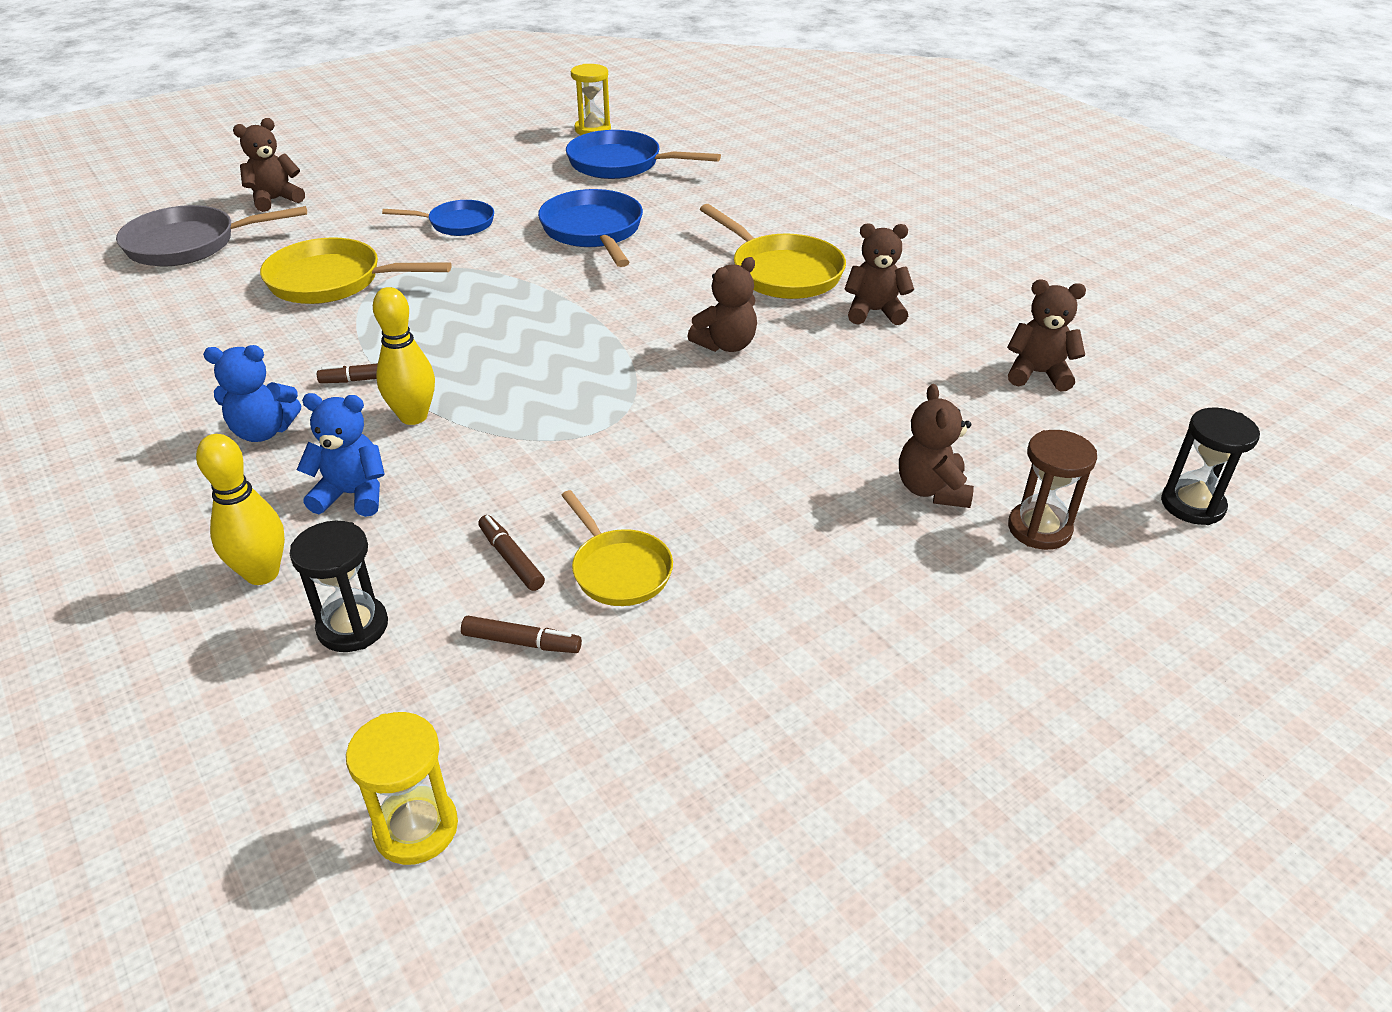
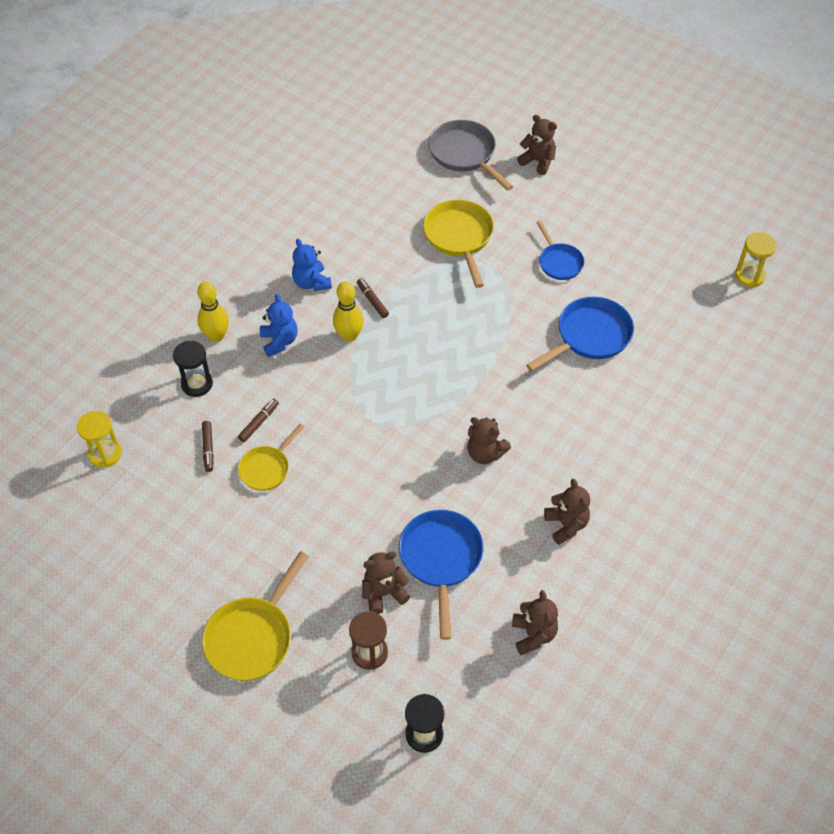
camera: 70 degrees right, 15 degrees up
(620, 164) = (701, 314): blue pan -> blue pan (441, 559)
(782, 272) = (591, 458): yellow pan -> yellow pan (252, 637)

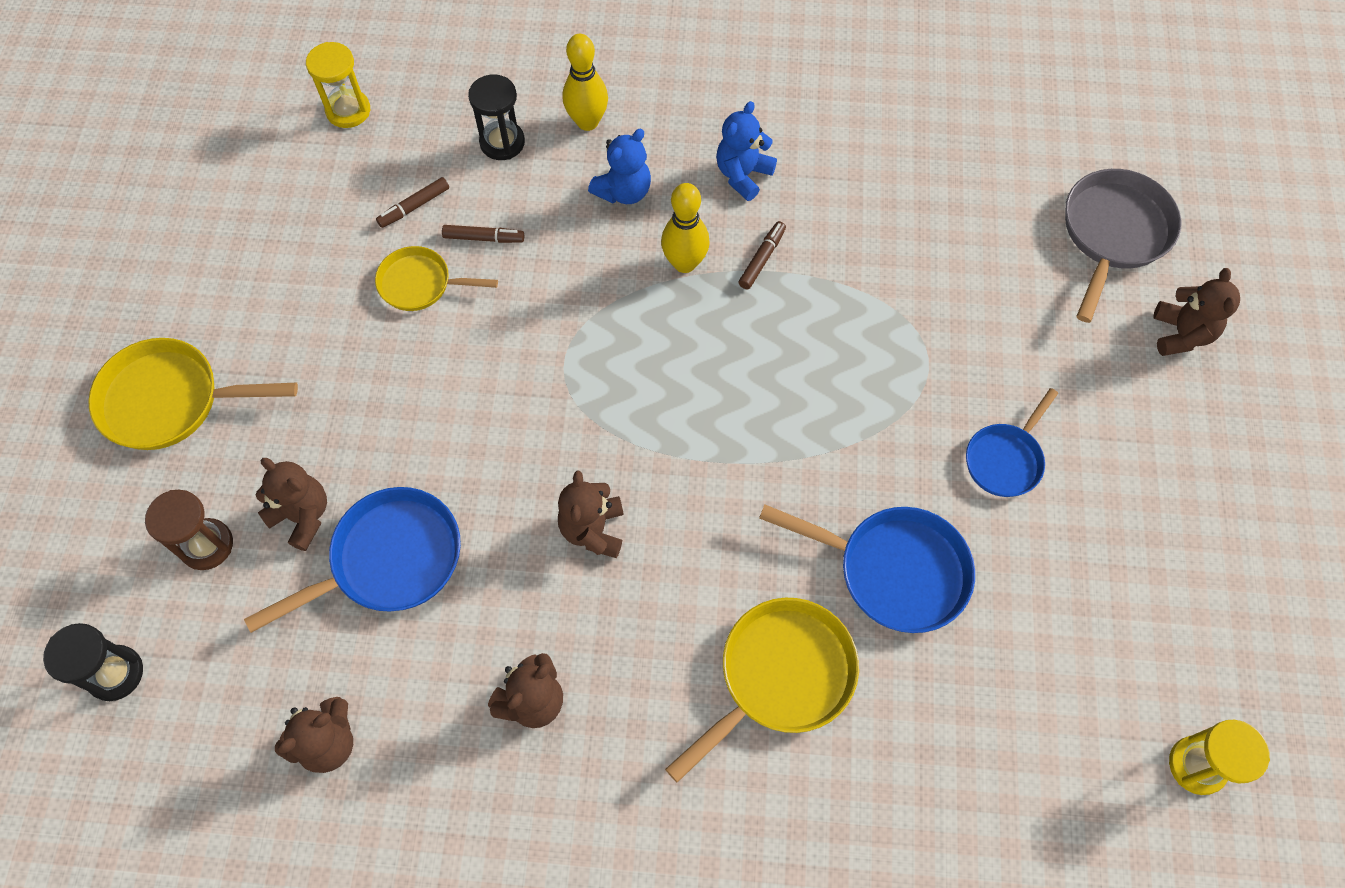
camera: 60 degrees right, 10 degrees up
(459, 237) = (951, 305): yellow pan -> yellow pan (780, 676)

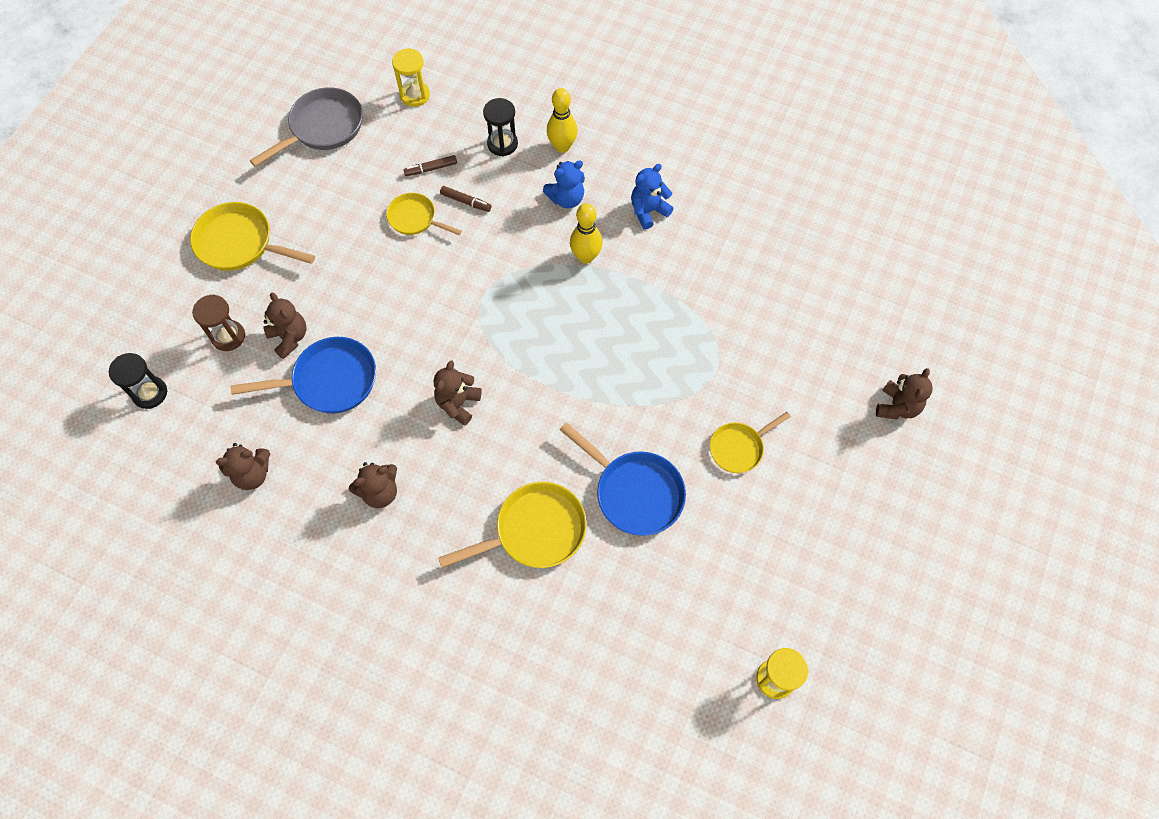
camera: 20 degrees right, 0 degrees up
(762, 259) = (637, 269): brown marker -> none
(1005, 459) = (739, 448): blue pan -> yellow pan
(1113, 233) = (882, 326): grey pan -> grey pan (323, 128)

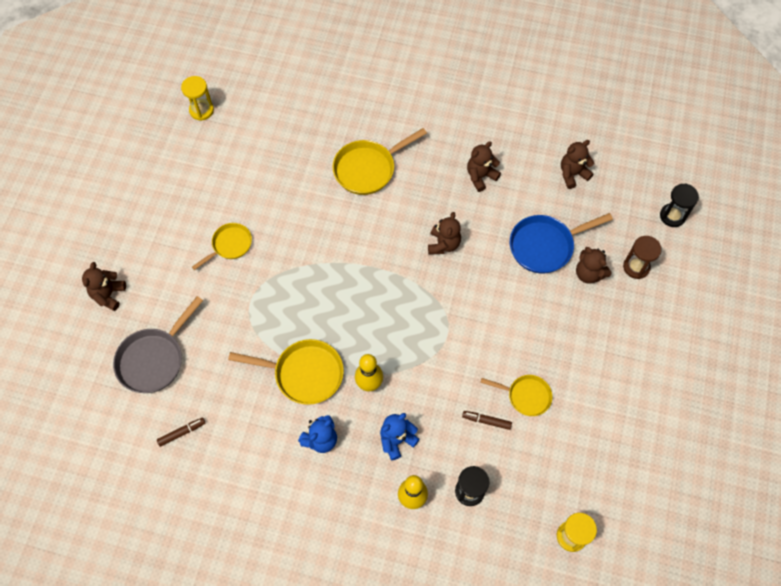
camera: 170 degrees right, 0 degrees up
(240, 243) = (665, 347): yellow pan -> yellow pan (304, 374)
(323, 128) = (645, 480): grey pan -> grey pan (154, 359)
(431, 169) = (528, 451): brown marker -> brown marker (182, 433)
(634, 492) = (303, 203): blue pan -> none

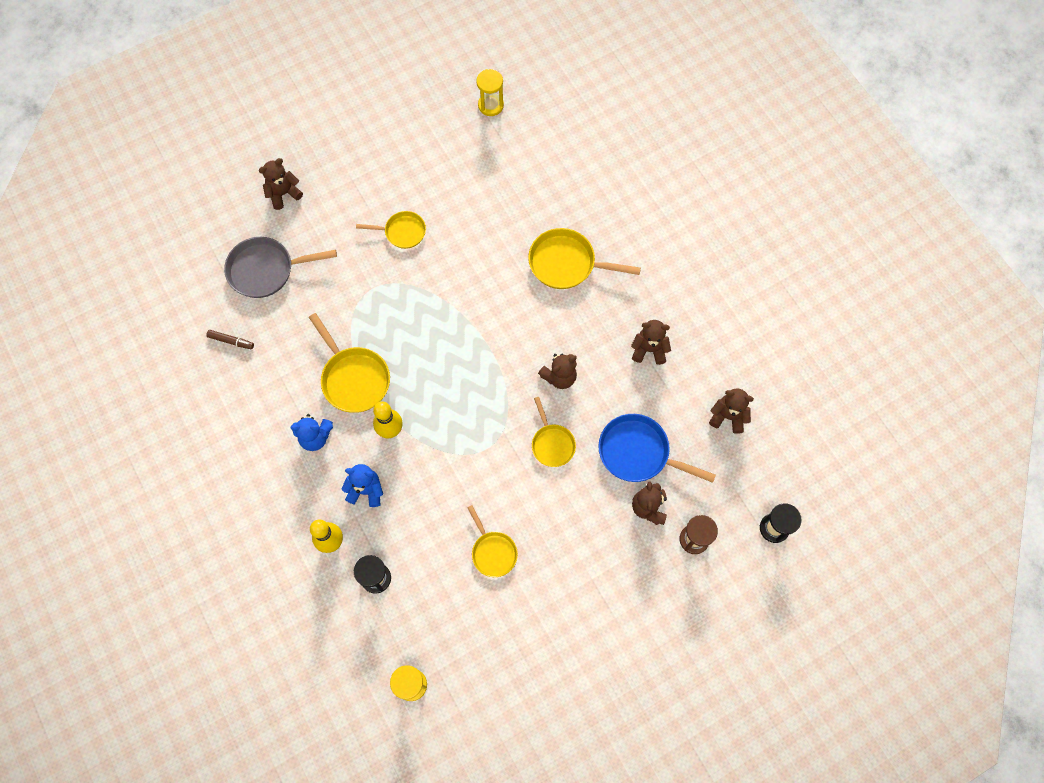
camera: 45 degrees right, 5 degrees up
(486, 291) = (552, 444): none -> yellow pan
(486, 421) = (443, 541): brown marker -> none

